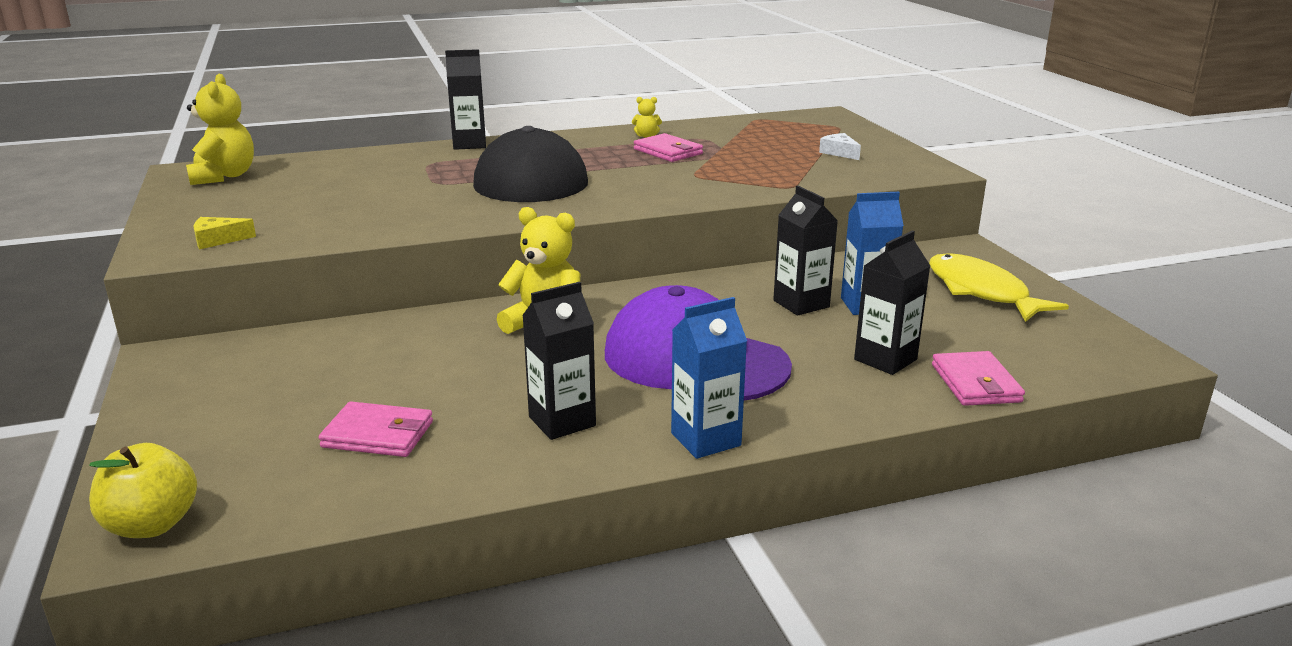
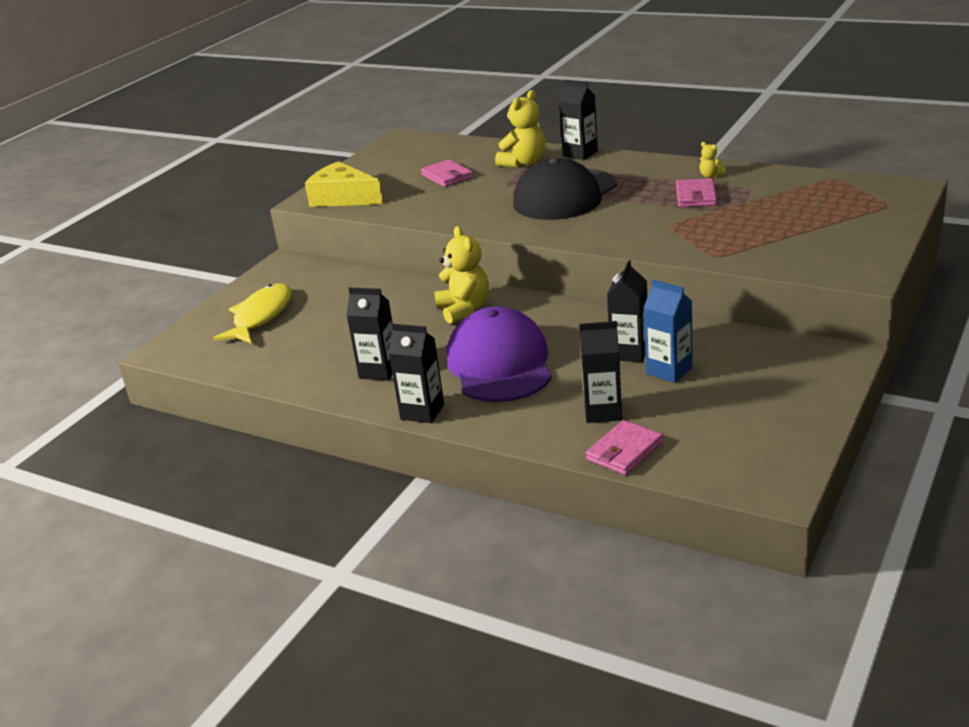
camera: 50 degrees right, 5 degrees up
(152, 525) = (178, 348): yellow apple -> none
(218, 240) = (343, 198): yellow cheese -> yellow cheese, size x2.15
(224, 176) = (411, 148): yellow teddy bear -> yellow teddy bear (524, 163)
(378, 434) = (300, 342): pink wallet -> pink wallet (447, 176)
(705, 439) = (422, 412): blue carton -> black carton
(839, 153) = (825, 234): white cheese -> none
(981, 291) = (774, 394): yellow fish -> yellow fish (261, 316)

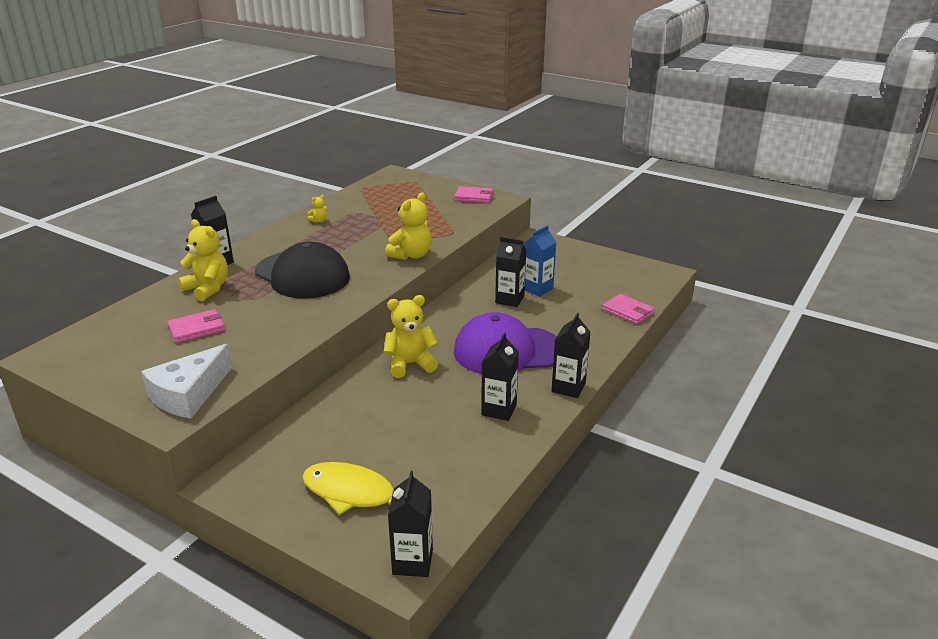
camera: 90 degrees left, 0 degrees up
(343, 198) = (189, 394): yellow cheese -> white cheese
(603, 412) = (582, 315): black carton -> black carton (412, 562)
(635, 241) = (411, 255): none -> yellow teddy bear
(696, 196) = (351, 229): pink wallet -> pink wallet (474, 197)

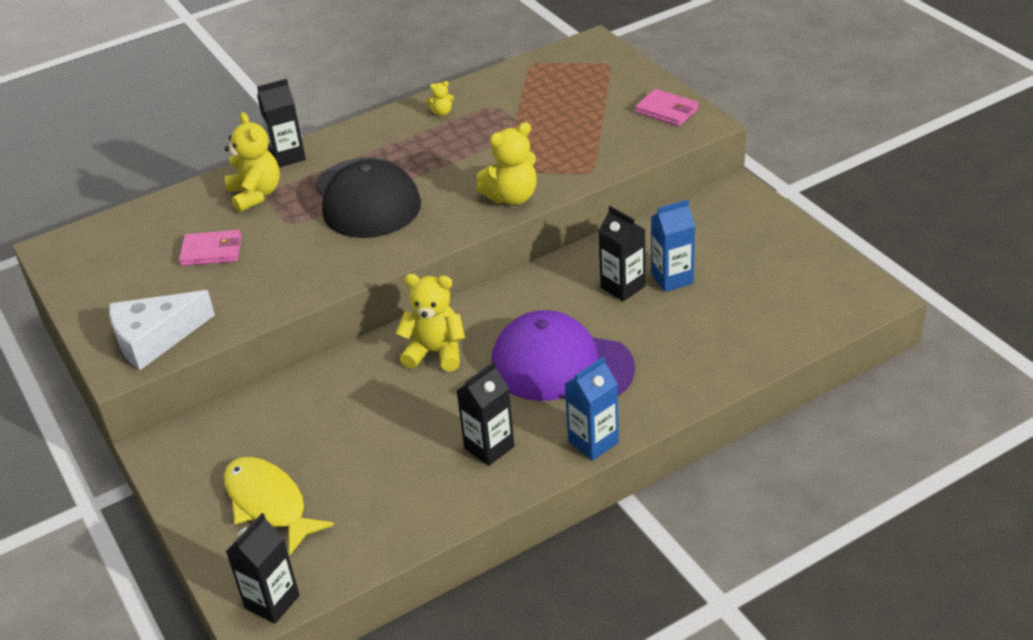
camera: 30 degrees right, 10 degrees up
(568, 387) = (593, 442): black carton -> blue carton
(628, 311) = (764, 348): pink wallet -> none

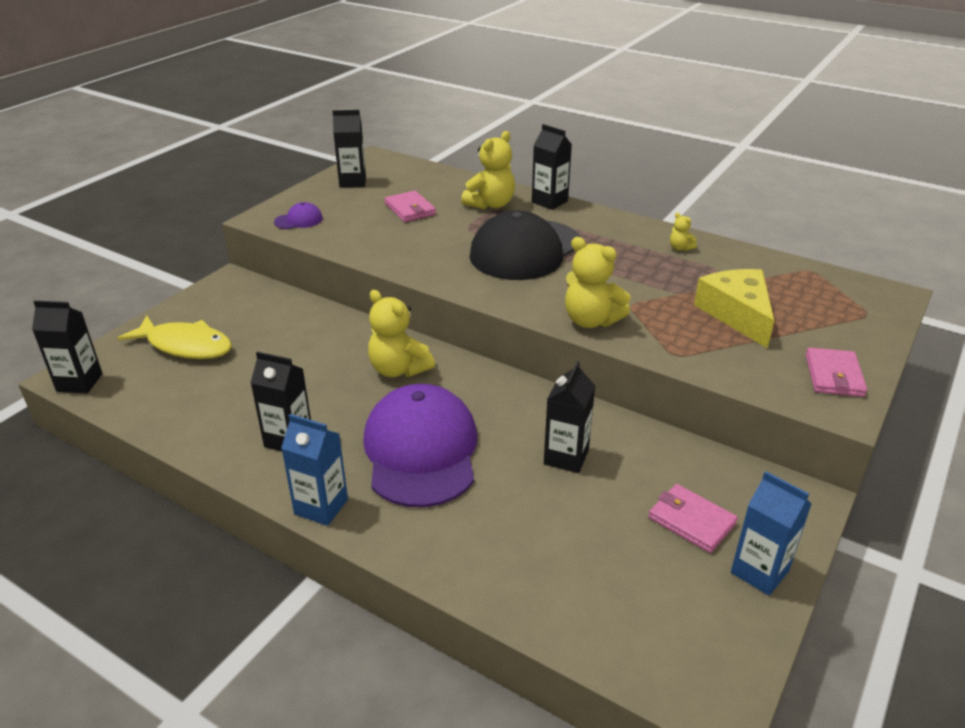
camera: 60 degrees right, 5 degrees down
(100, 279) = (352, 182): none -> black carton
(155, 338) = (298, 220): white cheese -> purple cap
(269, 503) = (185, 346): yellow fish -> yellow fish turned 90 degrees clockwise
(435, 352) = (398, 369): yellow teddy bear -> yellow teddy bear turned 150 degrees clockwise
(561, 122) = (737, 314): none -> yellow cheese
(672, 278) = (606, 490): blue carton -> blue carton (759, 572)
(726, 249) = (691, 521): none -> pink wallet

